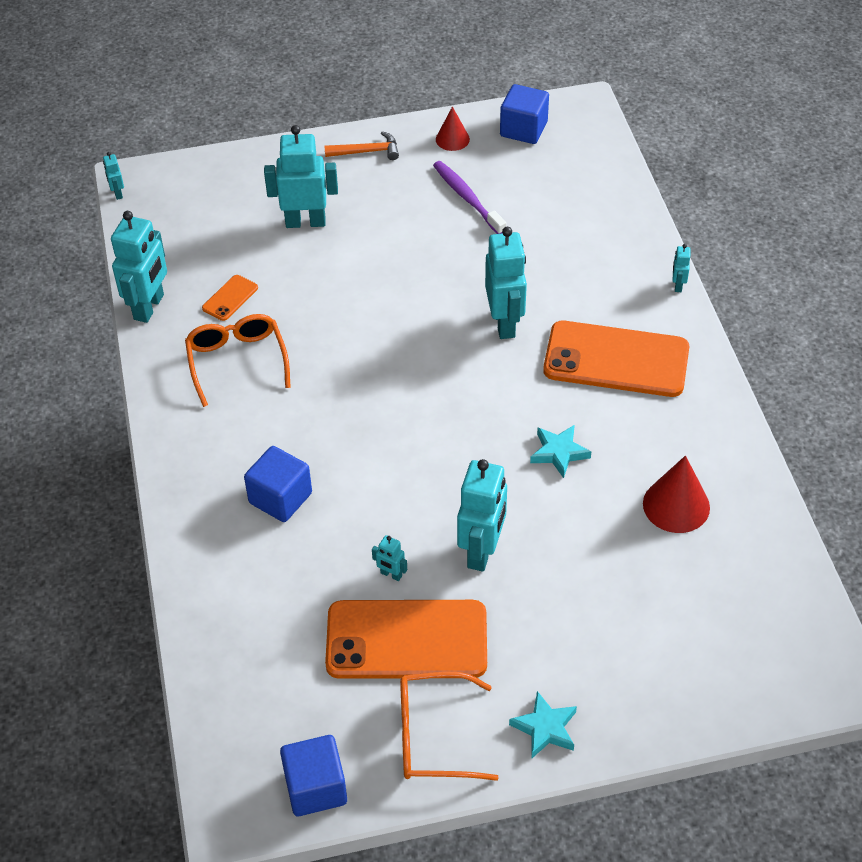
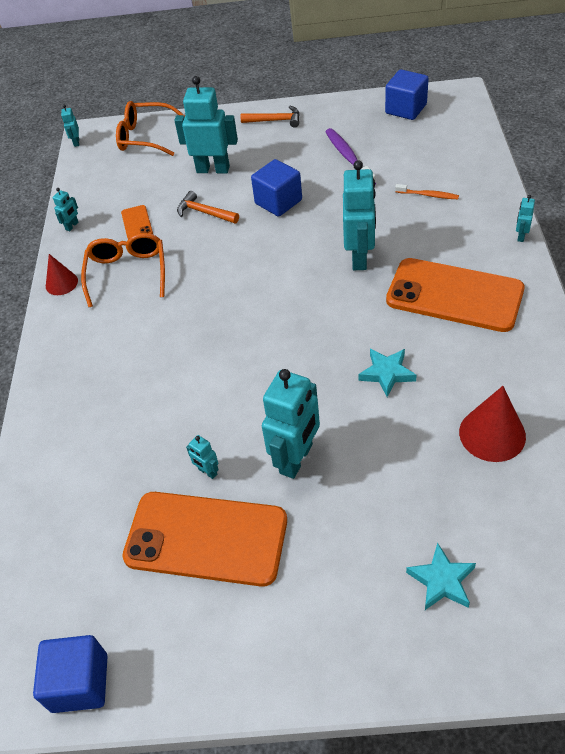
camera: 15 degrees right, 0 degrees up
(149, 307) = (72, 226): turquoise robot -> turquoise robot, size x0.45
(230, 298) = (137, 223): orange phone -> orange phone turned 60 degrees counterclockwise
(280, 498) = (129, 390): blue cube -> blue cube (278, 202)
(310, 279) = (204, 212): none -> orange hammer
(432, 736) = (207, 644): orange glasses -> orange glasses (145, 137)
(452, 139) = (346, 114): red cone -> red cone (61, 283)
(545, 728) = (321, 652): turquoise star -> turquoise star (442, 580)
(568, 241) = (428, 195): none -> orange toothbrush

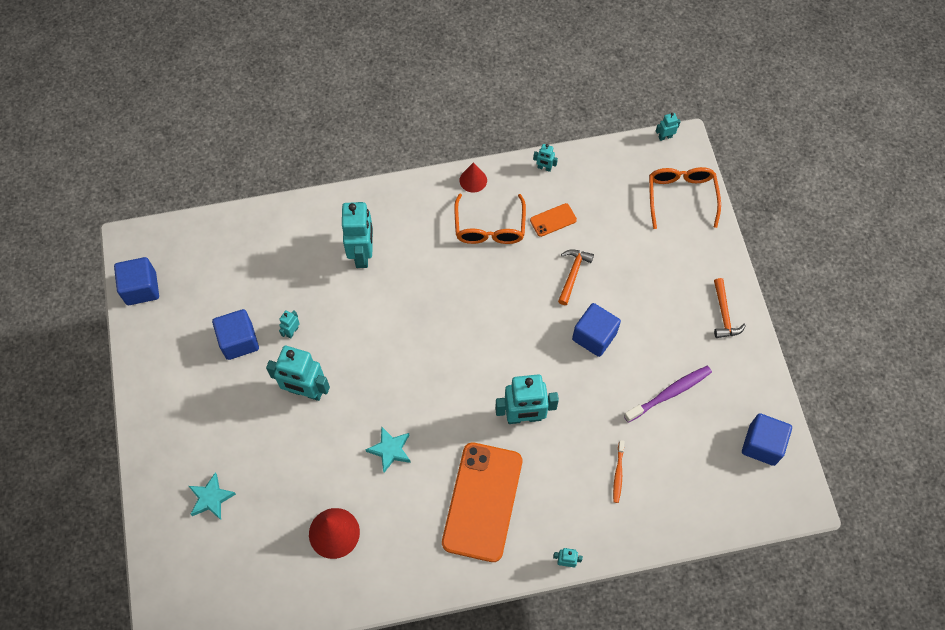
camera: 75 degrees right, 15 degrees up
(127, 272) = (489, 228): orange glasses -> orange glasses turned 105 degrees clockwise
(206, 538) = (239, 341): orange phone -> blue cube
(213, 169) = (637, 269): turquoise robot -> turquoise robot (362, 254)

